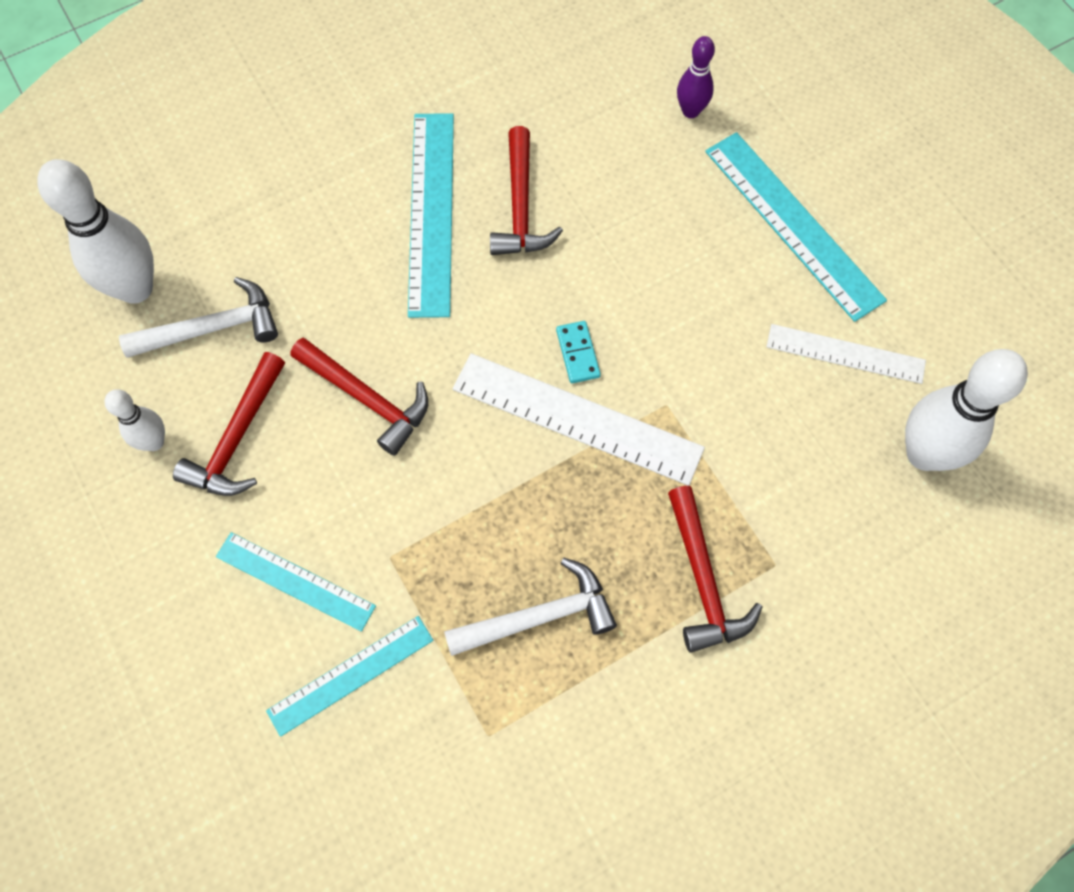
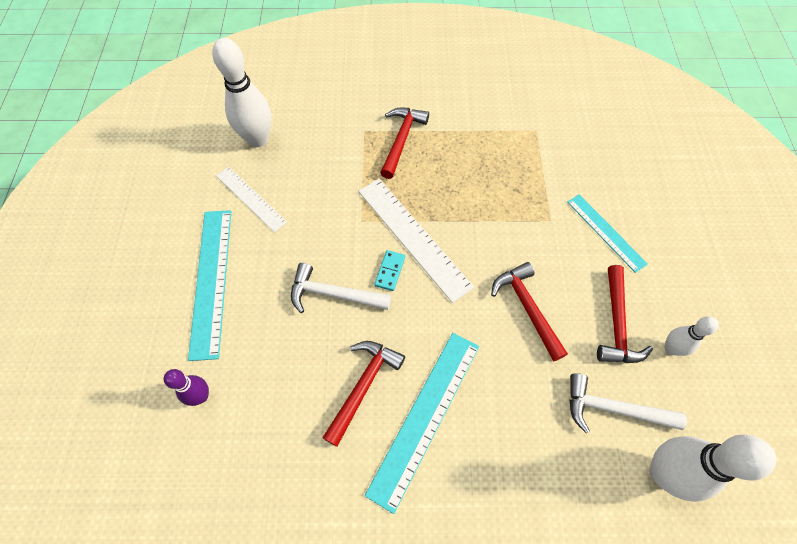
camera: 150 degrees left, 5 degrees down
(237, 438) = (616, 324): red hammer -> red hammer turned 135 degrees clockwise
(351, 675) = (591, 179): turquoise ruler -> none
(540, 616) = (487, 161): white hammer -> white hammer (333, 294)

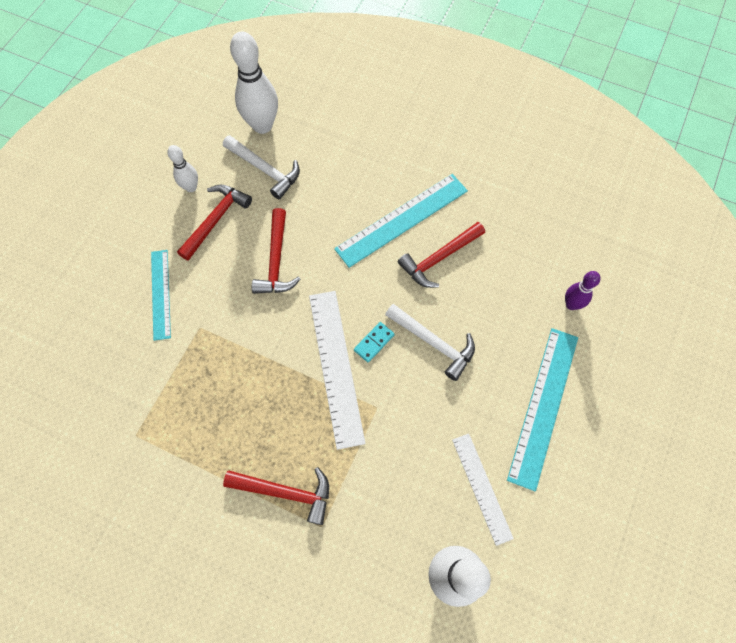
camera: 155 degrees left, 5 degrees up
(401, 140) = (286, 492): red hammer -> red hammer turned 120 degrees counterclockwise

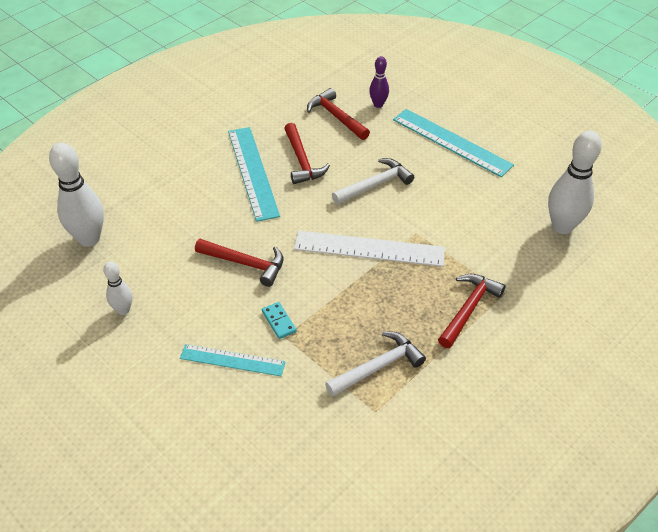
camera: 70 degrees left, 20 degrees down
(216, 219) = (174, 298): red hammer -> red hammer (336, 116)
(265, 170) = (142, 248): white hammer -> white hammer (378, 366)
(374, 342) = (358, 219): turquoise domino -> turquoise domino (279, 321)
(482, 487) = (502, 191): white ruler -> none

